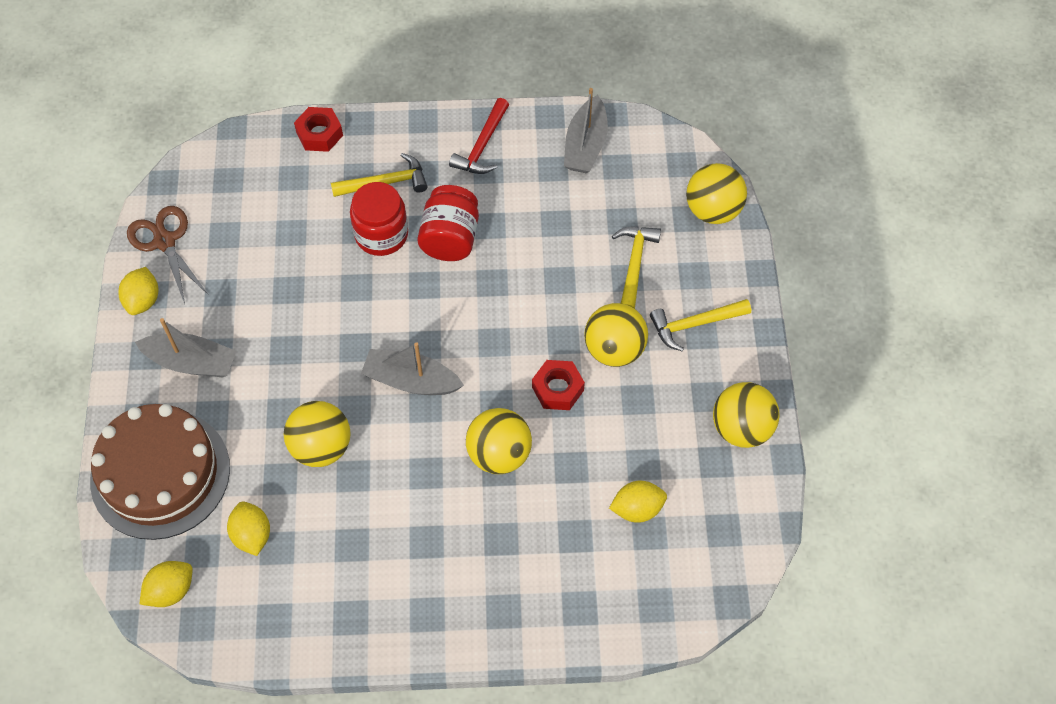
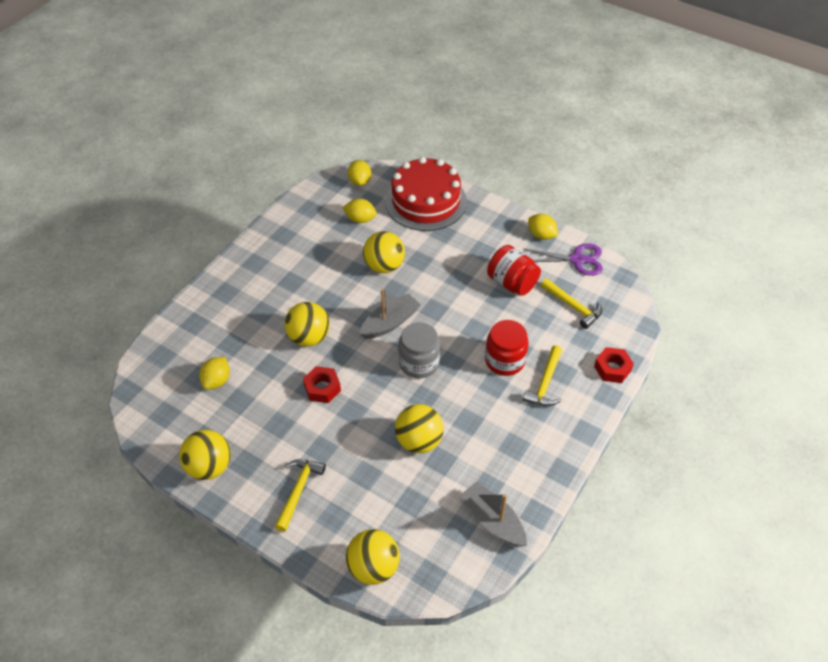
camera: 125 degrees right, 10 degrees down
(160, 474) = (426, 201): brown cake -> red cake
(164, 242) = (577, 259): brown scissors -> purple scissors
(191, 362) = (483, 238): grey boat -> none
(448, 314) = (419, 363): none -> grey jar
(450, 238) = (474, 394): red jar -> red jar (512, 283)
(482, 146) = (538, 455): red hammer -> none
(614, 349) = (321, 433): yellow ball -> yellow ball (419, 441)
(634, 264) = (371, 486): yellow hammer -> yellow hammer (573, 307)

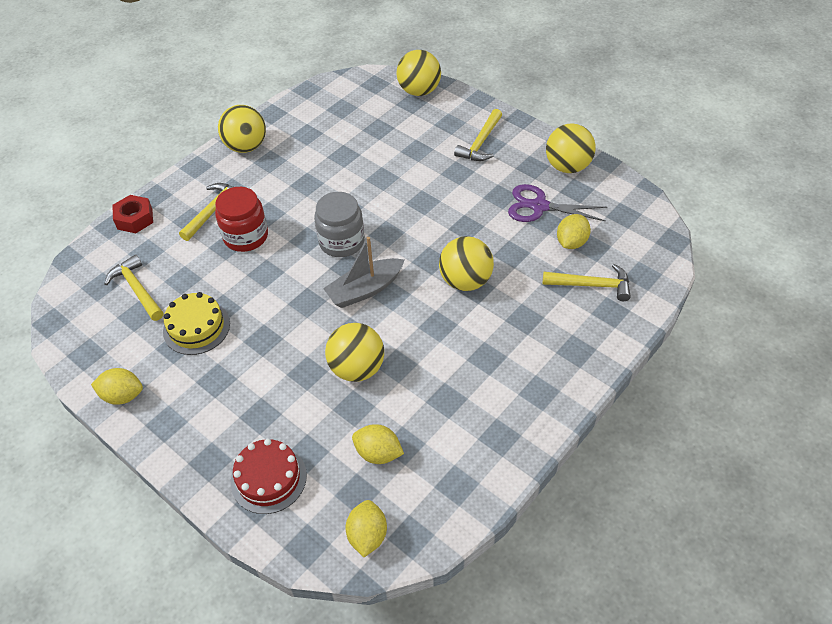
camera: 170 degrees left, 0 degrees up
(205, 343) = (592, 285): none -> yellow hammer
(322, 388) = (453, 225): red nut -> none
(419, 441) = (360, 171): yellow ball -> yellow ball (246, 146)
(426, 201) = (268, 478): red cake -> red cake, size x0.57
(493, 520) = (310, 111): grey boat -> none
(512, 283) = (196, 327): red jar -> yellow cake
(541, 235) = (122, 396): yellow lemon -> yellow lemon turned 45 degrees counterclockwise
(577, 259) = (96, 352): purple scissors -> purple scissors (539, 206)

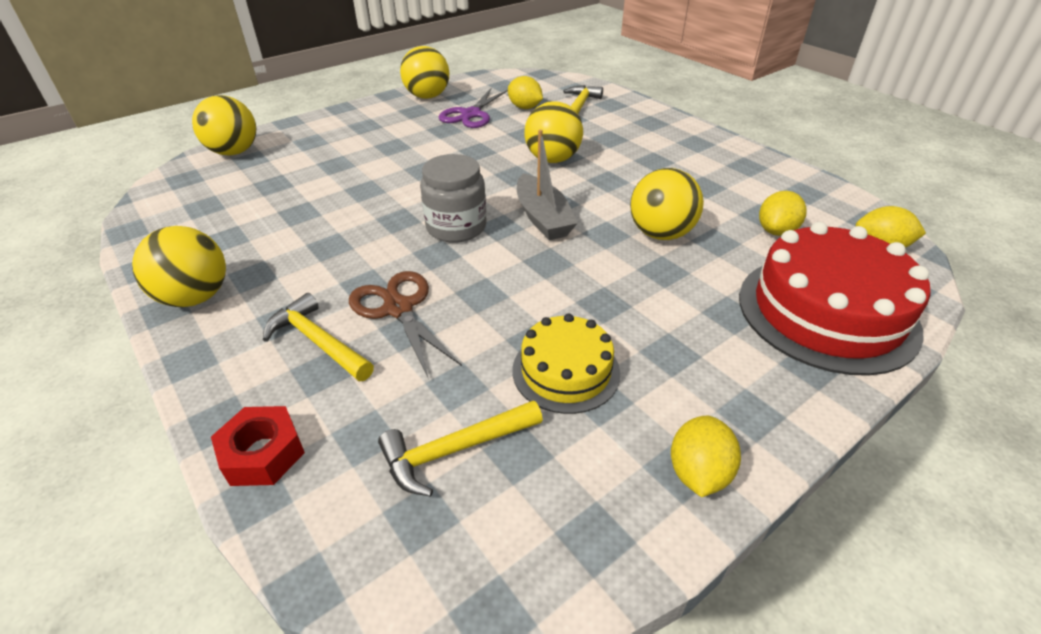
camera: 80 degrees left, 10 degrees down
(246, 236) = (398, 308): red jar -> brown scissors
(268, 478) = (827, 312): red cake -> red cake, size x1.75
(480, 143) = (358, 129): yellow hammer -> none

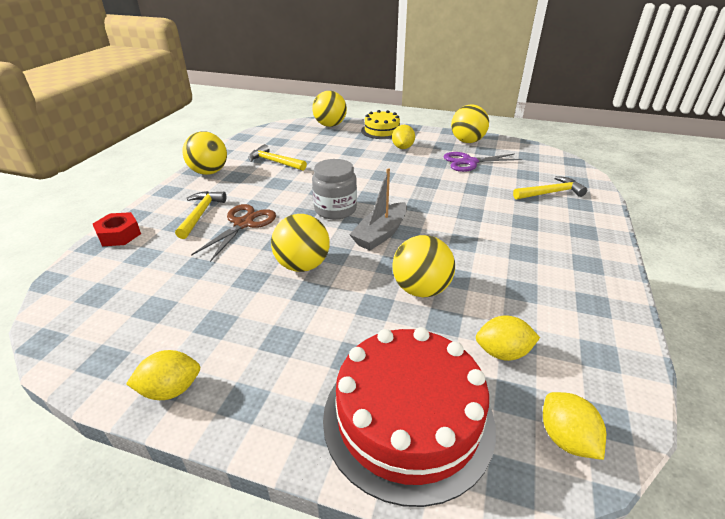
camera: 55 degrees right, 5 degrees down
(454, 450) = (146, 286): yellow hammer -> yellow hammer (274, 162)
(525, 107) = (511, 175): yellow lemon -> yellow lemon (402, 148)
(552, 159) = (458, 210): yellow ball -> yellow ball (302, 265)
(566, 371) = (232, 300): yellow cake -> yellow cake (381, 131)

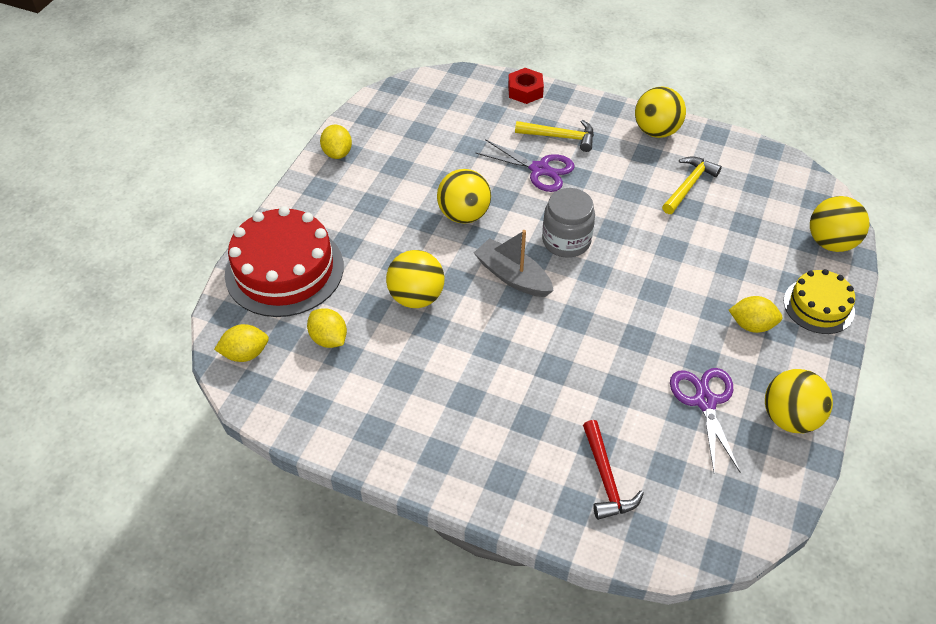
camera: 95 degrees right, 15 degrees up
(243, 224) = (539, 169): brown scissors -> purple scissors
(502, 352) = (329, 339): yellow lemon -> yellow lemon turned 45 degrees counterclockwise
(550, 193) = (606, 478): yellow hammer -> red hammer

